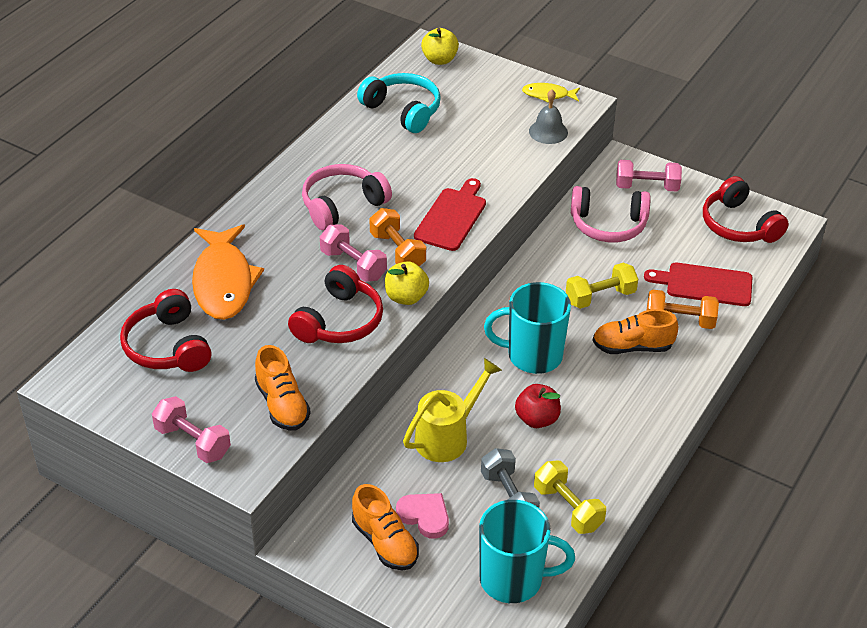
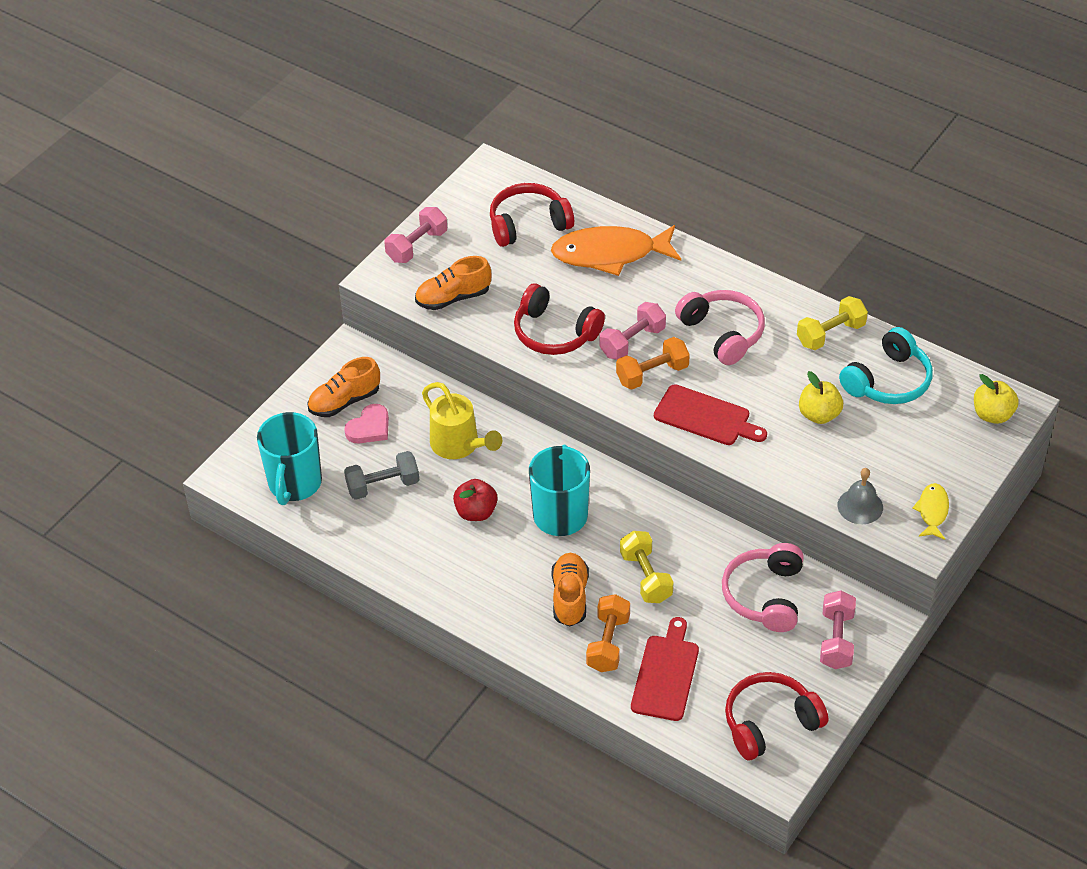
camera: 95 degrees right, 5 degrees up
(406, 297) = (586, 380): yellow apple -> yellow apple (819, 415)
(568, 508) = (366, 527): yellow dumbbell -> yellow dumbbell (830, 334)

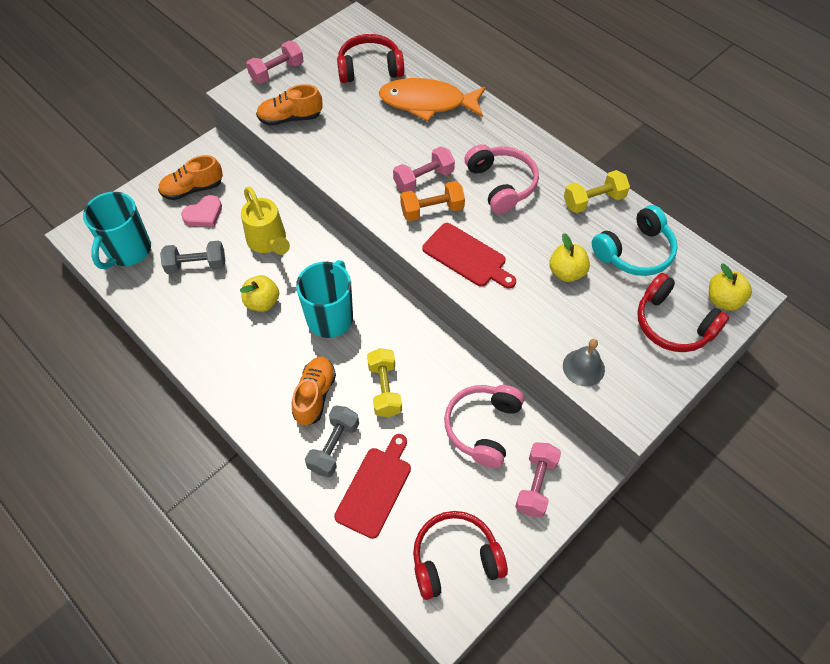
camera: 10 degrees right, 10 degrees up
(476, 512) = (262, 302): red apple -> yellow apple
(554, 333) = (362, 161): red headphones -> red headphones (673, 324)
(608, 643) = (334, 447): orange dumbbell -> grey dumbbell
(932, 511) = (649, 385): yellow fish -> none

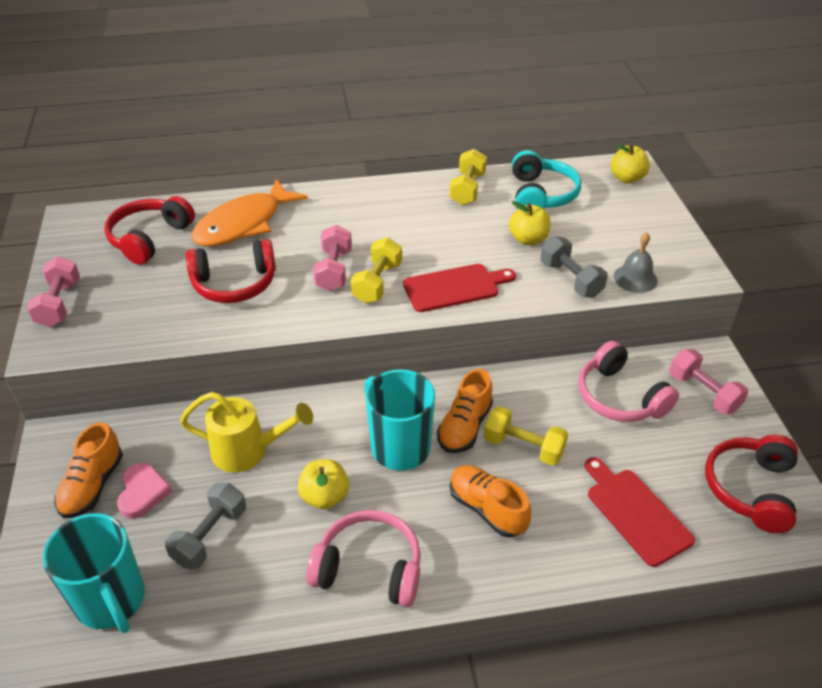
camera: 55 degrees left, 15 degrees down
(290, 118) = (138, 324): orange shoe -> orange shoe (464, 427)
(334, 447) = (563, 523): grey dumbbell -> grey dumbbell (570, 279)
(432, 210) = (377, 283): orange dumbbell -> yellow dumbbell
(501, 184) = (394, 228): pink headphones -> pink headphones (369, 568)
(673, 324) = (629, 212): red headphones -> red headphones (234, 284)

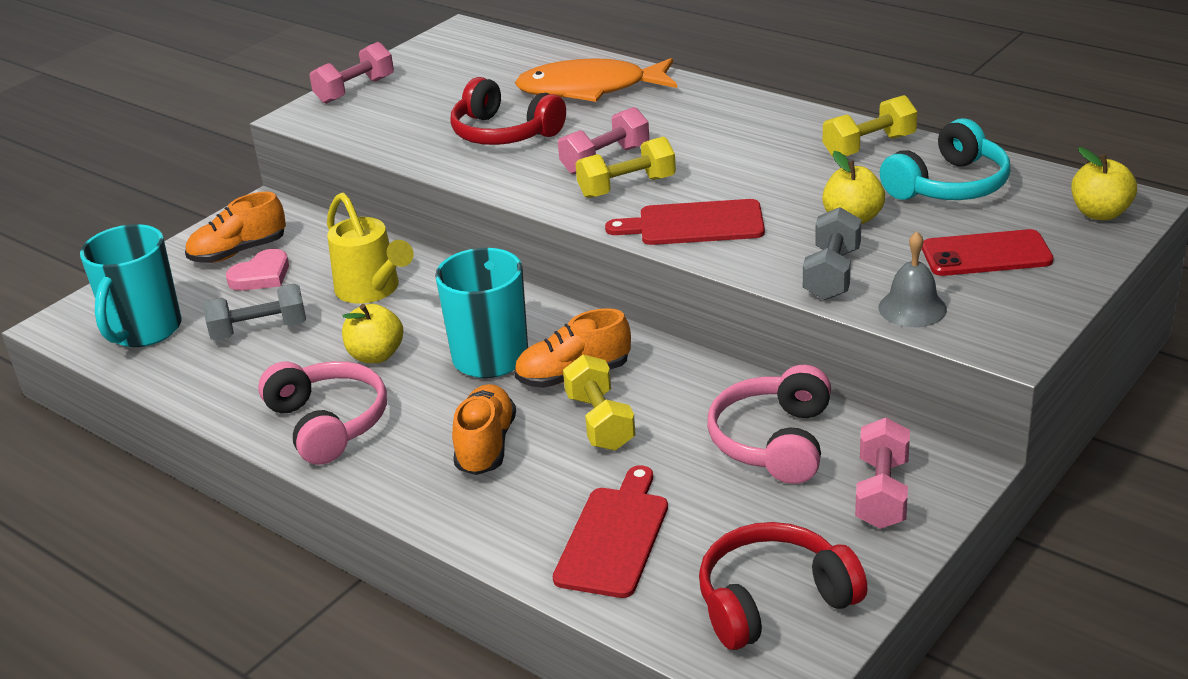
camera: 50 degrees right, 10 degrees down
(149, 238) = (494, 69): red headphones -> none
(455, 287) = (694, 224): red cutting board -> red cutting board turned 150 degrees clockwise
(618, 228) = (986, 254): none -> red phone

